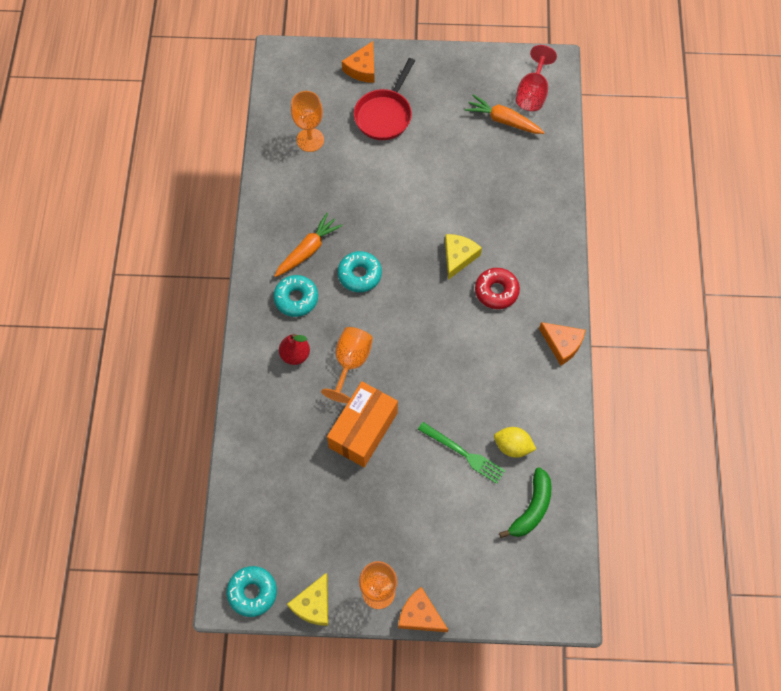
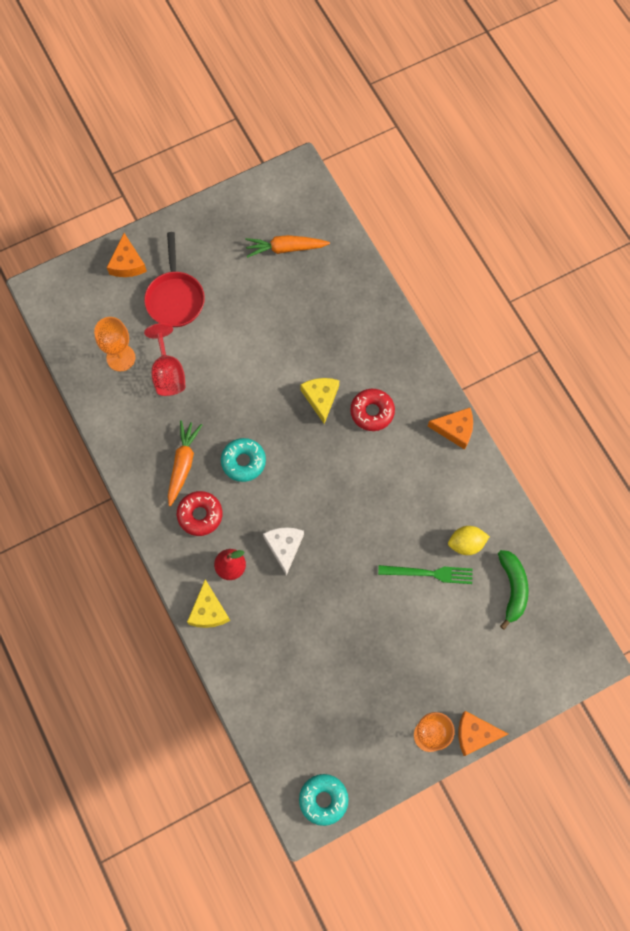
camera: 30 degrees left, 5 degrees up
(296, 298) = (200, 515): turquoise donut -> red donut
(313, 604) = (381, 778): yellow cheese -> yellow cheese (208, 611)
(350, 363) = (284, 547): orange goblet -> white cheese
(363, 430) = (331, 601): orange box -> none
(532, 93) = (296, 209): red goblet -> red goblet (168, 373)

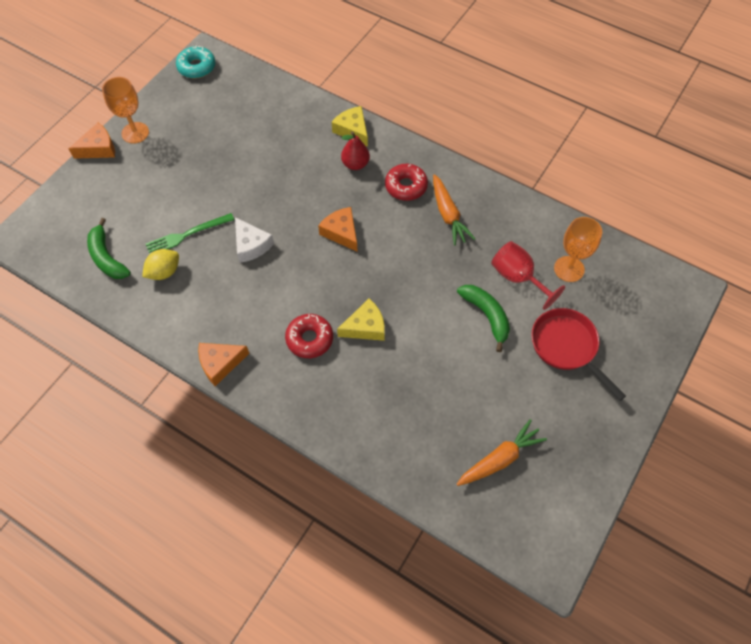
camera: 150 degrees right, 10 degrees down
(127, 263) = (638, 356): orange cheese -> orange cheese (341, 232)
(218, 355) = (486, 316): none -> green banana
(243, 462) = (399, 241): turquoise donut -> none
(284, 547) = (321, 197): white cheese -> white cheese (251, 245)
(321, 398) = (365, 327): yellow cheese -> yellow cheese turned 75 degrees counterclockwise

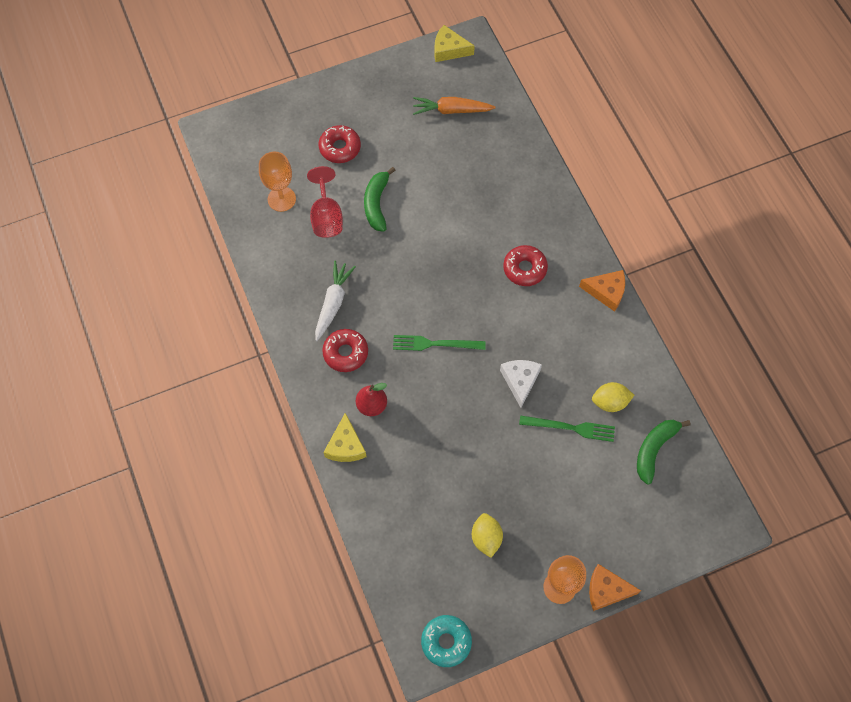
camera: 145 degrees left, 5 degrees up
(107, 257) = (654, 449): green banana -> green banana turned 150 degrees counterclockwise
(207, 132) = (486, 538): none -> yellow lemon
(341, 232) = (435, 344): orange cheese -> green fork
(365, 327) = (475, 252): yellow cheese -> yellow cheese (449, 50)
(448, 214) = (333, 303): orange carrot -> white carrot
(566, 347) = (340, 148): red pan -> red donut

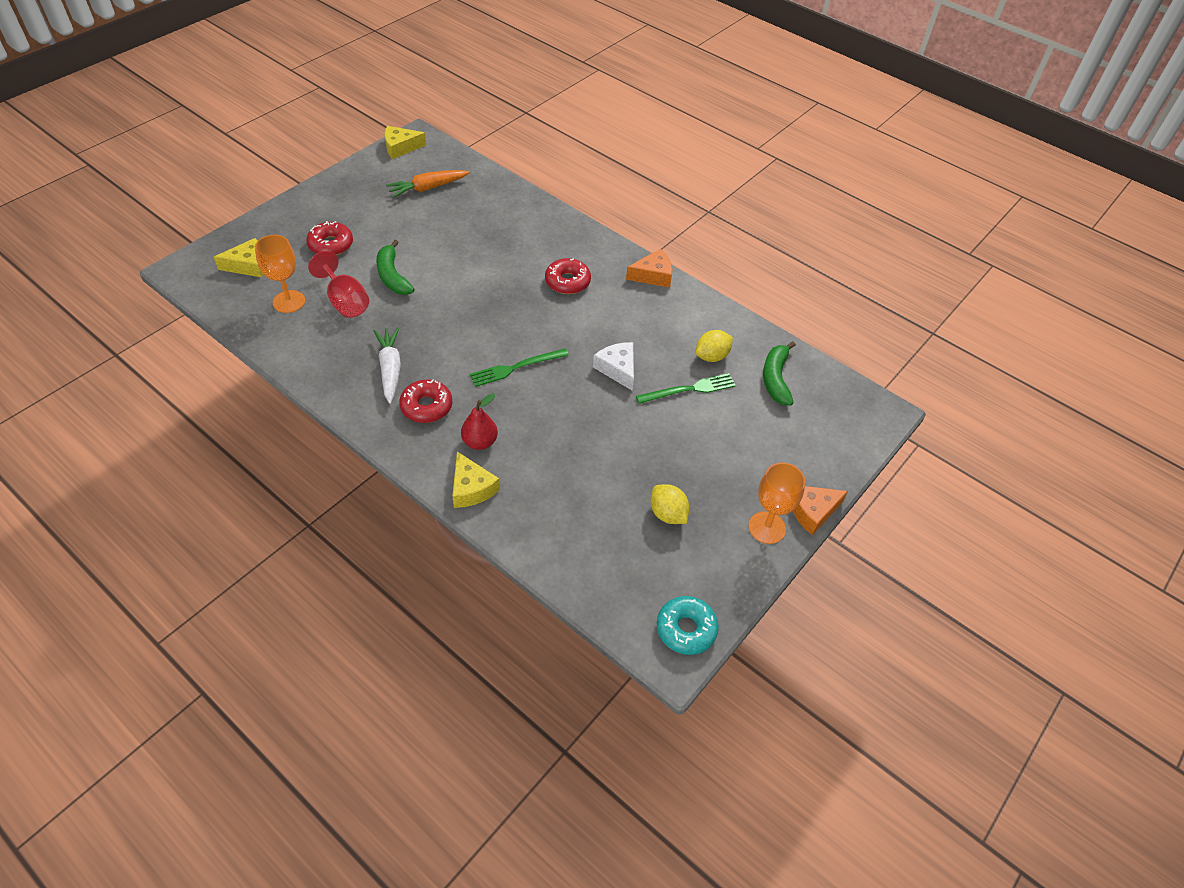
camera: 30 degrees left, 15 degrees down
(264, 146) = (248, 265): none -> yellow cheese

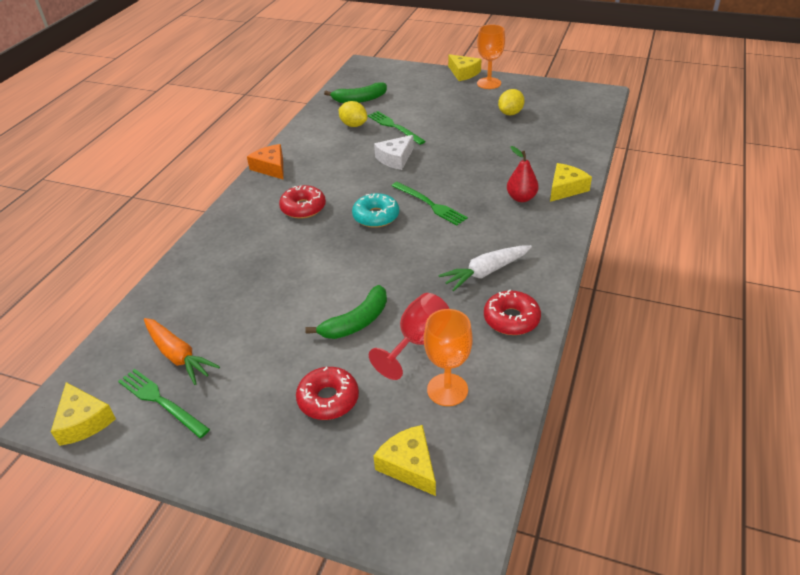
camera: 105 degrees left, 10 degrees down
(391, 177) = (161, 401): none -> green fork
(426, 406) = (510, 236): red donut -> red donut (511, 319)
(686, 629) = (582, 93): turquoise donut -> turquoise donut (376, 216)
(812, 511) = (463, 73): orange cheese -> yellow cheese

